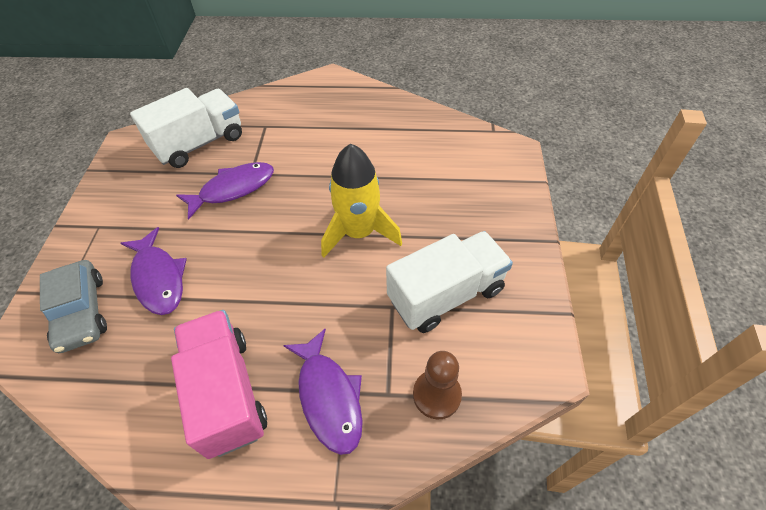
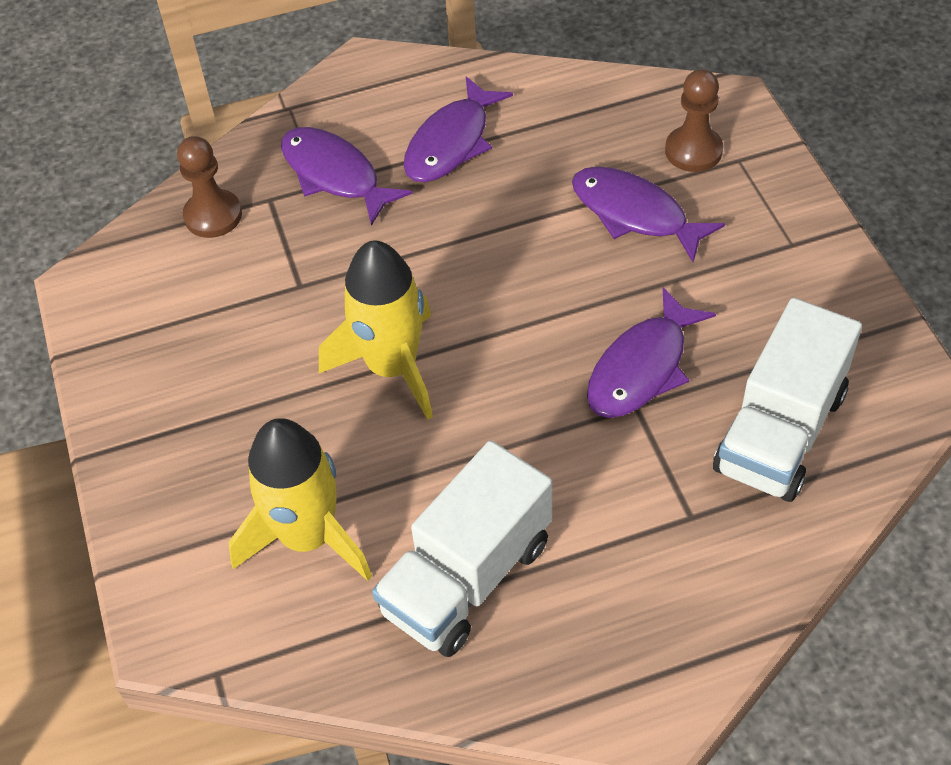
camera: 160 degrees right, 0 degrees up
(81, 312) = (693, 151): grey car -> brown pawn
(227, 392) = (451, 143): pink truck -> purple fish
(437, 166) = (308, 537): none -> yellow rocket
(446, 294) = (231, 323): white truck -> white truck (467, 577)

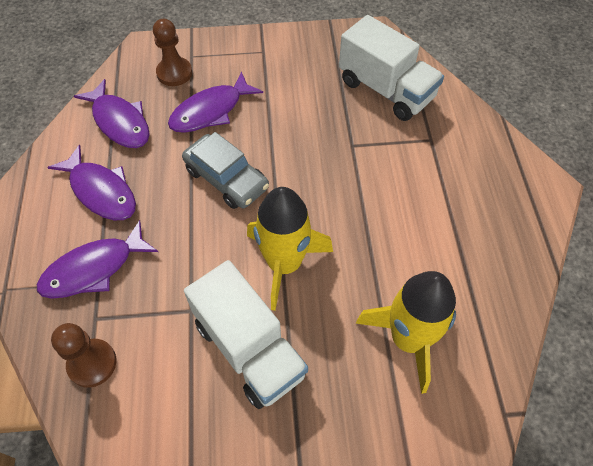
camera: 80 degrees left, 5 degrees up
(467, 577) = (453, 253): white truck -> white truck (249, 349)
(516, 266) = (226, 178): none -> grey car
(642, 368) = (326, 136): purple fish -> purple fish (119, 122)

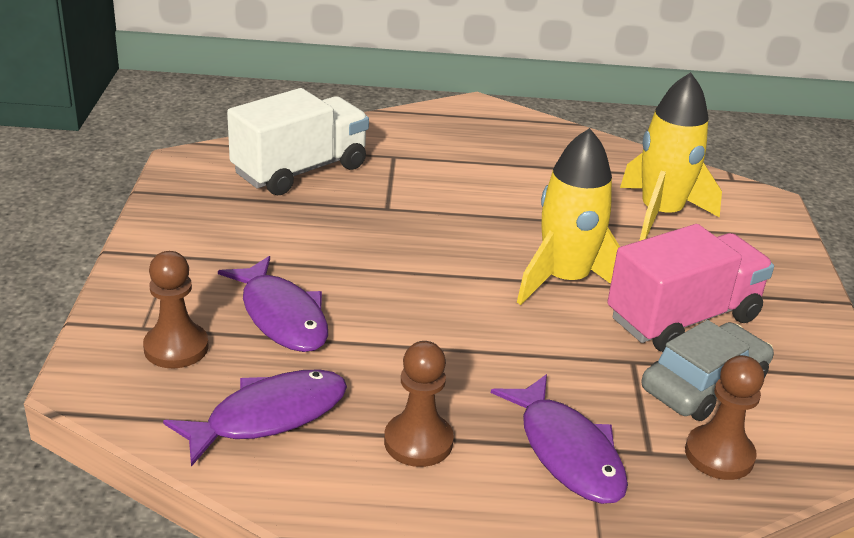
camera: 85 degrees left, 25 degrees down
(101, 191) = (418, 442): purple fish -> brown pawn
(226, 178) = (420, 312): grey car -> grey car (703, 384)
(249, 349) = (682, 318): white truck -> pink truck

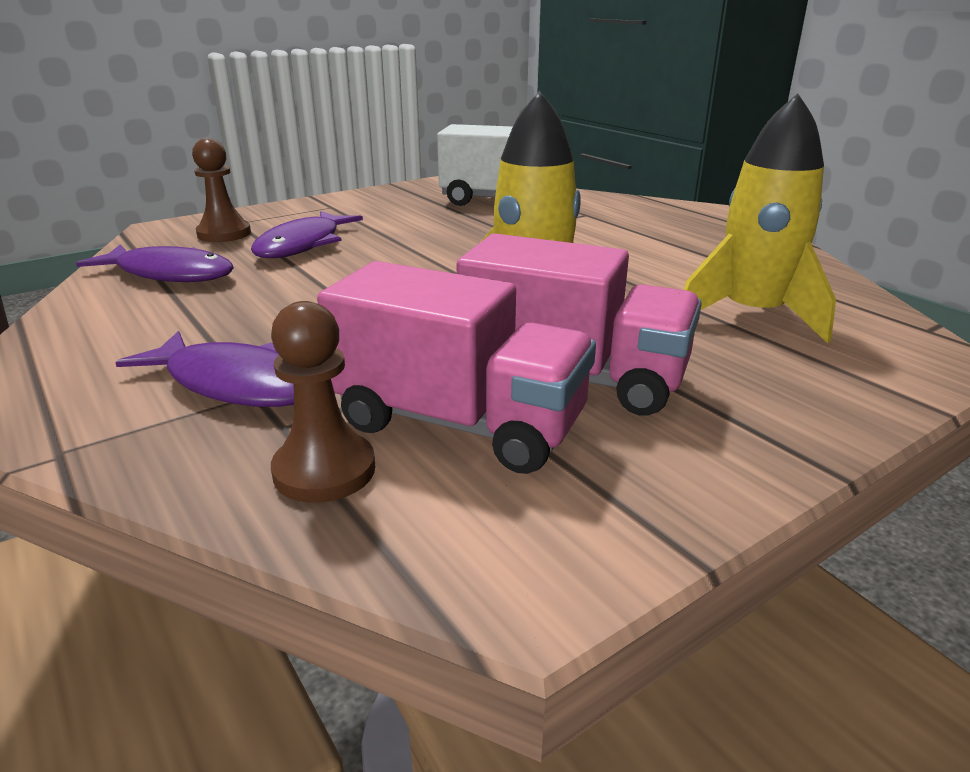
camera: 55 degrees right, 5 degrees down
(418, 442) = (186, 323): brown pawn -> none
(567, 452) = (236, 384): purple fish -> purple fish turned 90 degrees counterclockwise
(703, 384) = (459, 423): grey car -> pink truck

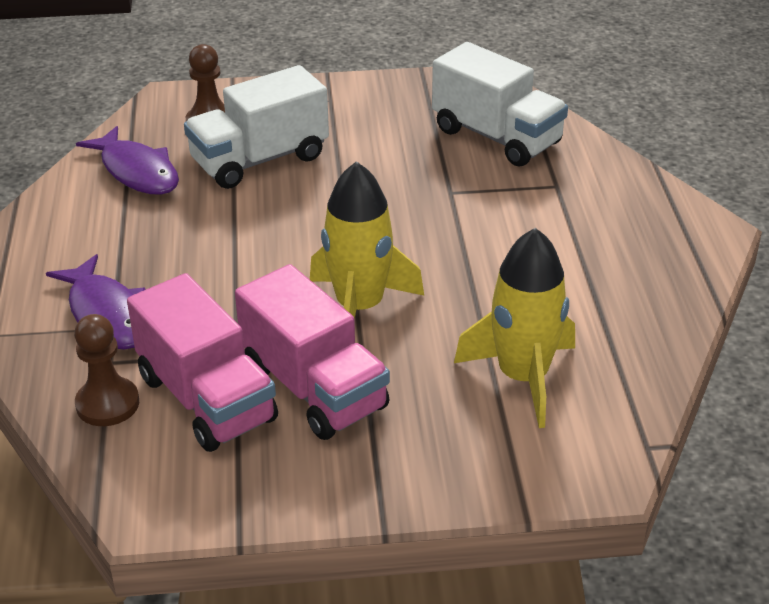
camera: 30 degrees right, 10 degrees up
(303, 245) = (260, 160): purple fish -> white truck

